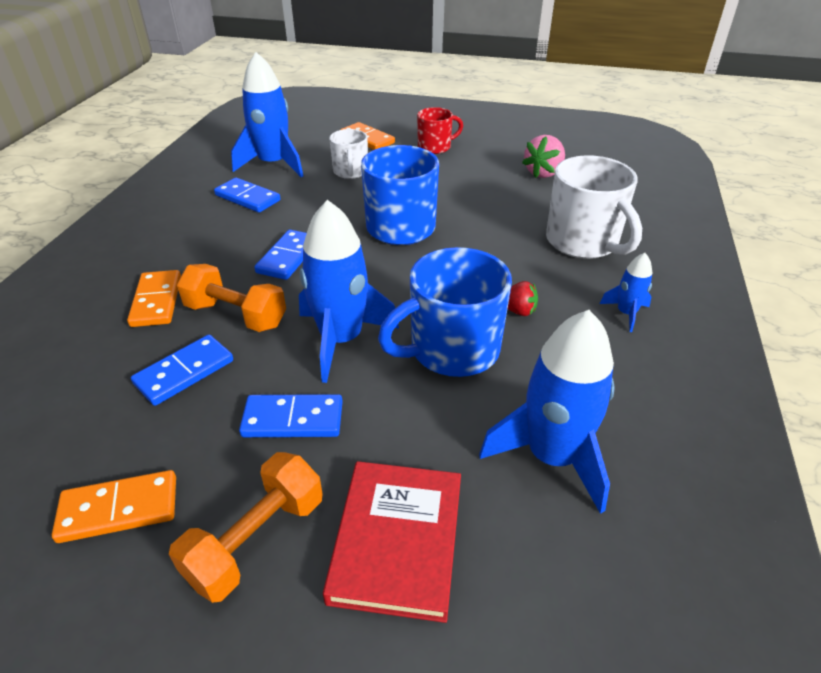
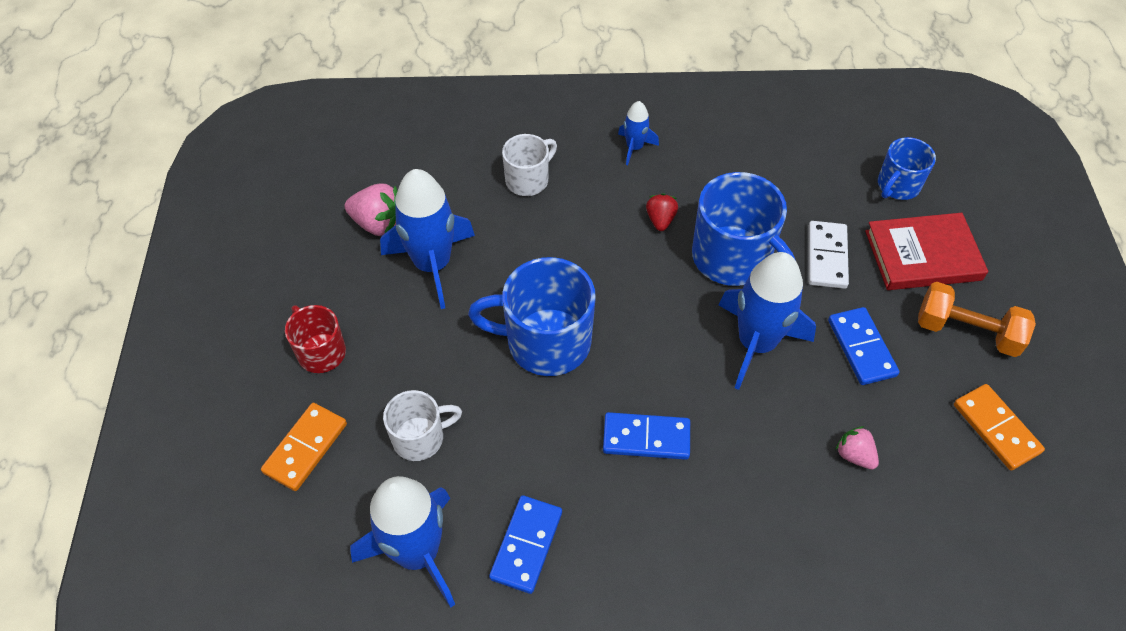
camera: 105 degrees left, 15 degrees up
(156, 301) = (774, 540): orange domino -> none
(184, 372) = (854, 455): blue domino -> pink strawberry
(236, 315) = (762, 447): orange dumbbell -> none
(429, 430) = (827, 257): none -> white domino
(537, 563) = (897, 186): none -> blue mug
(551, 456) = (814, 185): blue rocket -> blue rocket (432, 264)
(583, 242) = (528, 180): white mug -> white mug, size x0.58

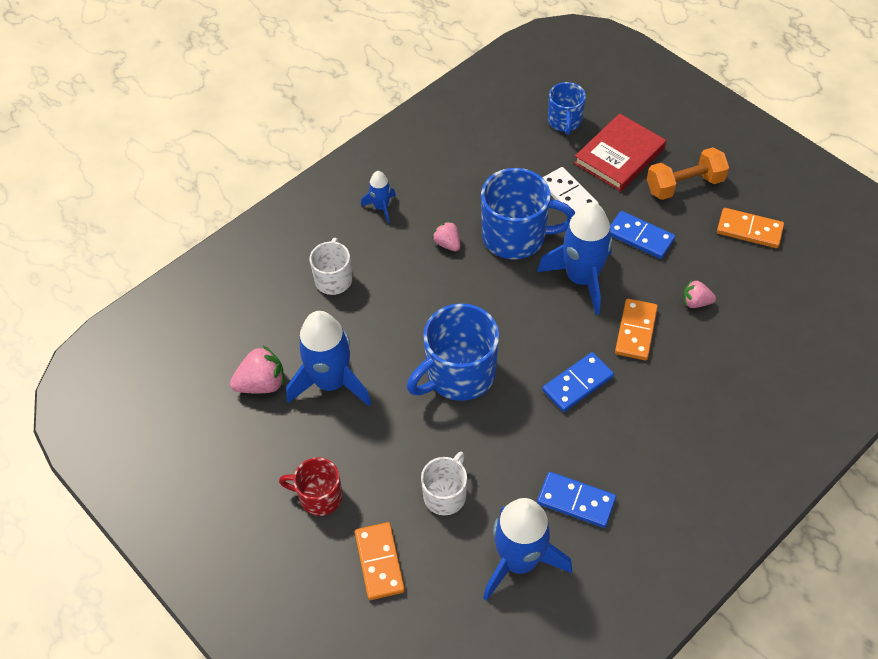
camera: 40 degrees left, 0 degrees up
(526, 545) = (576, 501): blue domino -> blue domino turned 45 degrees counterclockwise
(660, 220) = (447, 244): red strawberry -> pink strawberry
(758, 434) = (635, 331): none -> orange domino

